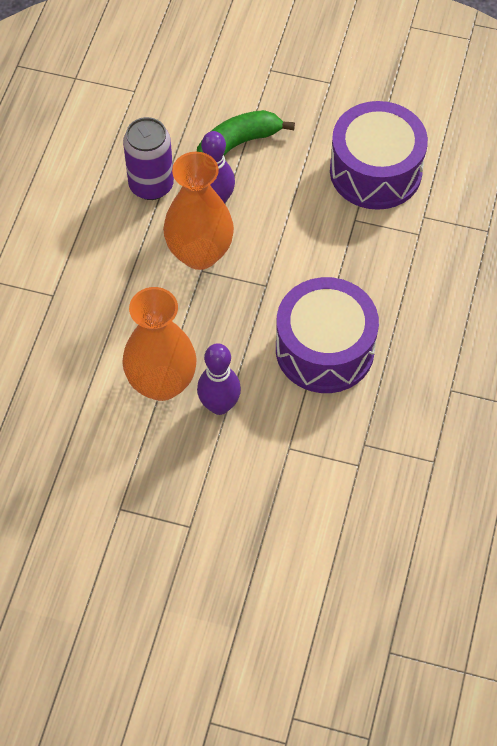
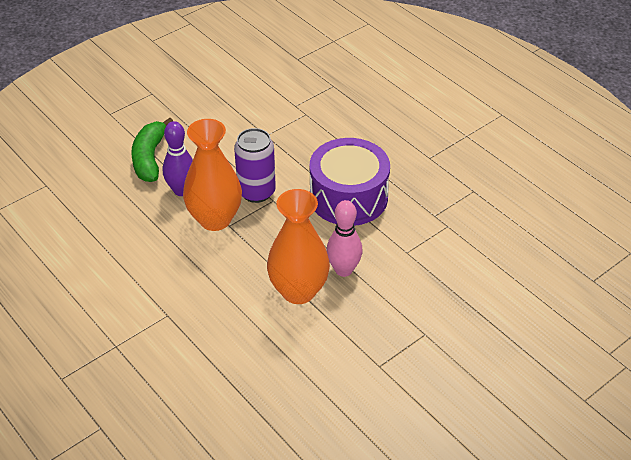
camera: 55 degrees left, 15 degrees down
(151, 185) = (133, 215): purple can -> purple can (256, 192)
(219, 405) = (343, 270): purple bowling pin -> pink bowling pin
(375, 171) = (240, 108): purple drum -> none

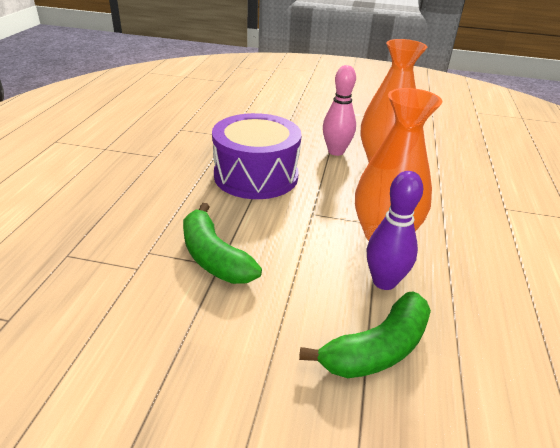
camera: 130 degrees left, 10 degrees down
(256, 192) = (315, 228): purple can -> none
(274, 135) = (214, 257): none -> green banana

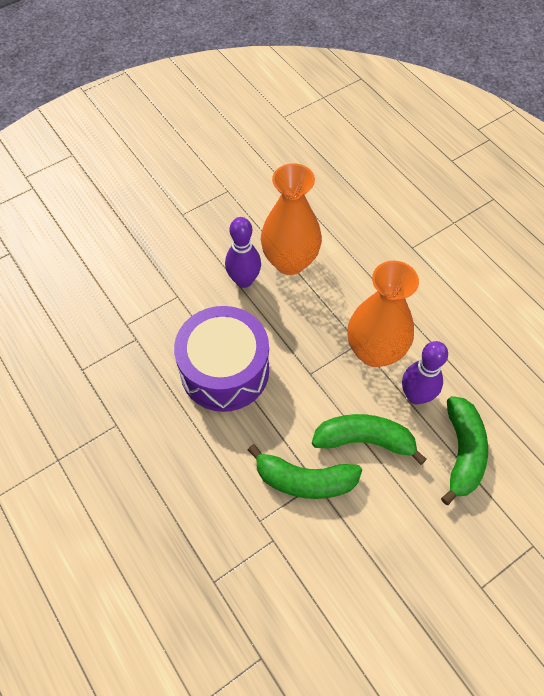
camera: 45 degrees left, 25 degrees up
(296, 272) = (364, 440): none -> green banana
(336, 151) = (244, 280): pink bowling pin -> purple bowling pin

